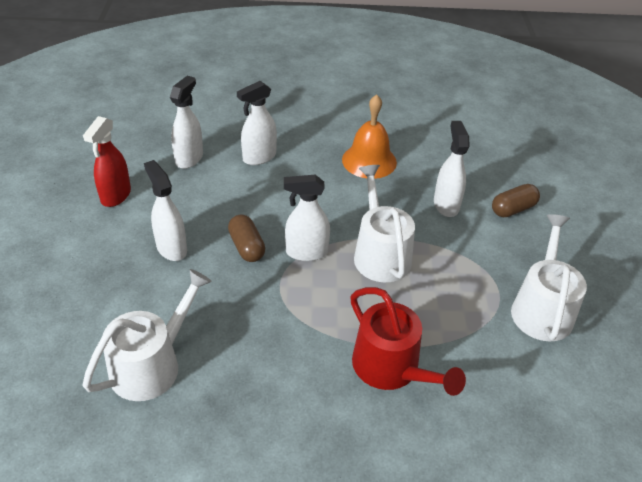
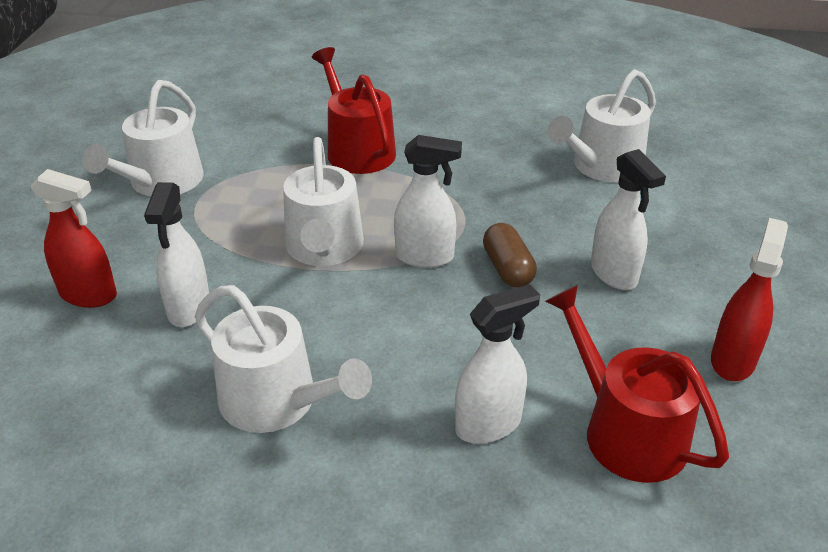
camera: 170 degrees left, 5 degrees down
(189, 158) = (626, 431): white spray bottle -> red watering can
(369, 161) = (277, 401): orange bell -> white watering can
(513, 209) = (89, 295): brown capsule -> red spray bottle

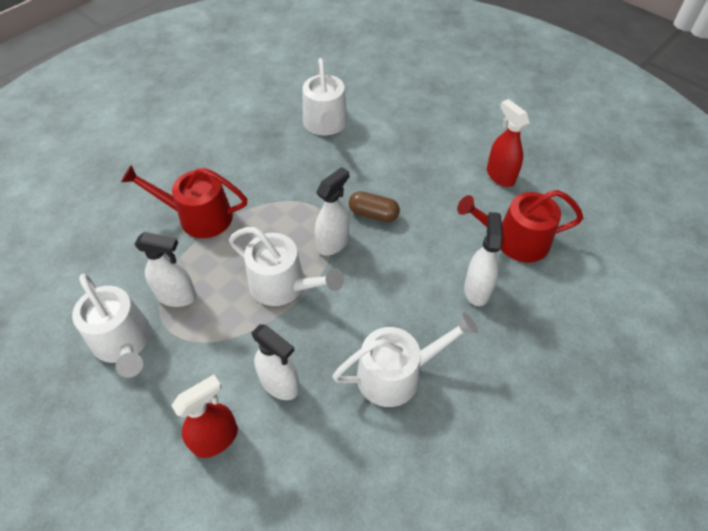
camera: 55 degrees left, 15 degrees up
(614, 274) = (412, 176): white spray bottle -> white spray bottle (177, 296)

